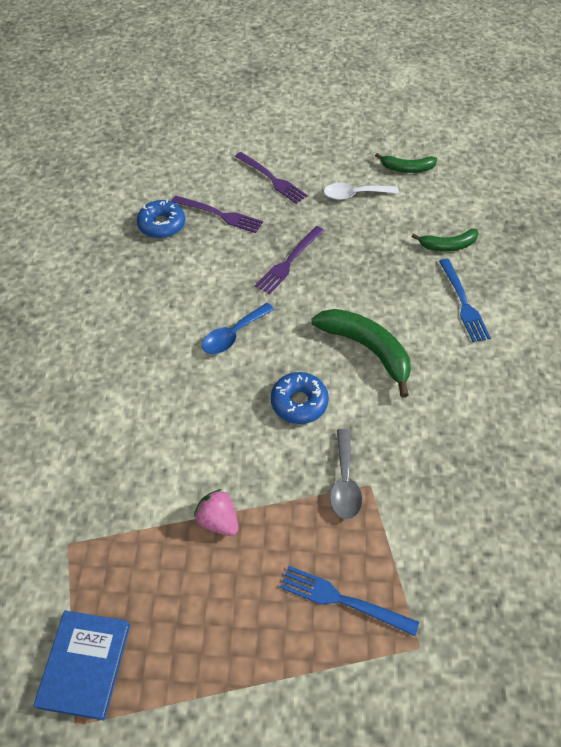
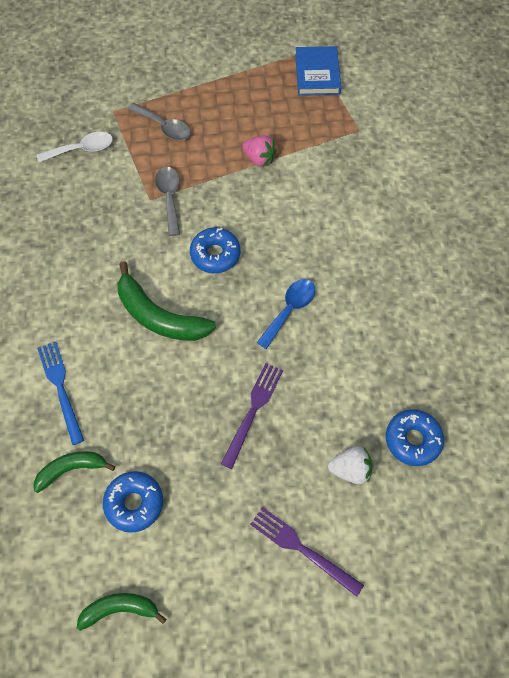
camera: 170 degrees right, 10 degrees up
(220, 215) = (350, 469): purple fork -> white strawberry
(342, 600) = (164, 127): blue fork -> grey spoon
(354, 195) = (189, 538): white spoon -> white spoon (82, 149)
(396, 219) = (134, 503): none -> blue donut

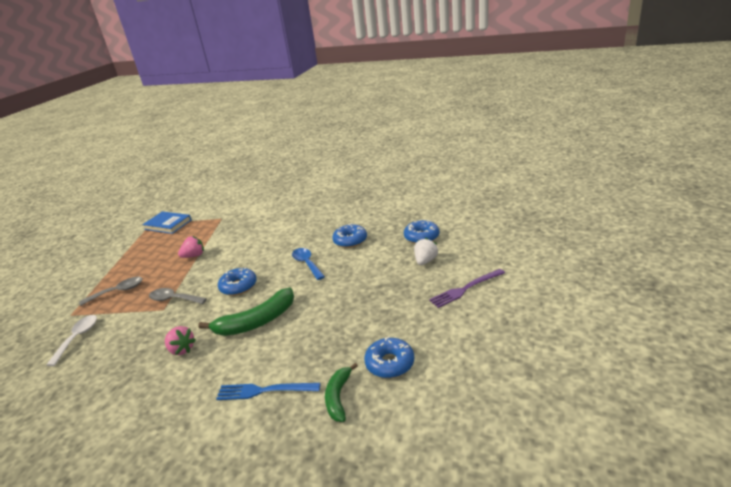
camera: 60 degrees left, 35 degrees down
(94, 266) = (182, 349): none -> pink strawberry
(120, 609) = (469, 388): green banana -> none
(253, 410) = (361, 291): purple fork -> none
(365, 339) = (350, 241): none -> blue donut

